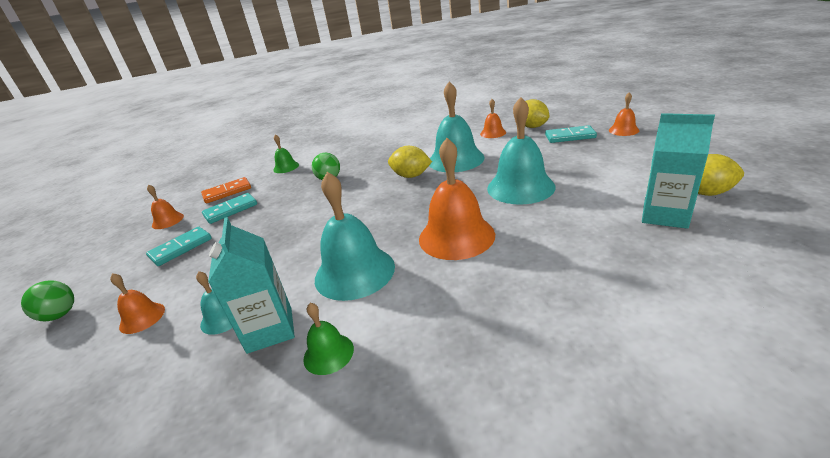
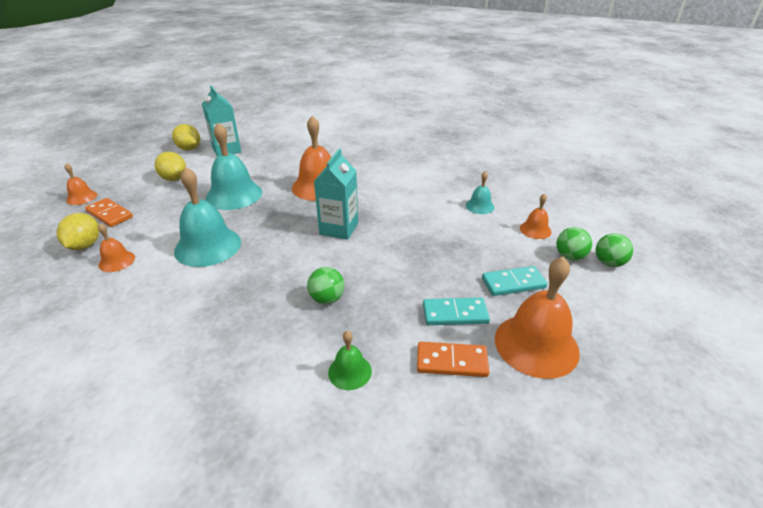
camera: 150 degrees left, 5 degrees up
(108, 301) = (570, 256): none -> green ball
(168, 220) = (536, 344): orange bell -> orange bell, size x2.00
(270, 330) = (454, 189): turquoise carton -> turquoise carton (339, 228)
(328, 353) = (432, 170): green bell -> none
(354, 272) = (392, 195): turquoise bell -> none
(411, 176) = (265, 250): yellow lemon -> yellow lemon (174, 178)
(570, 136) = (110, 214): turquoise domino -> orange domino

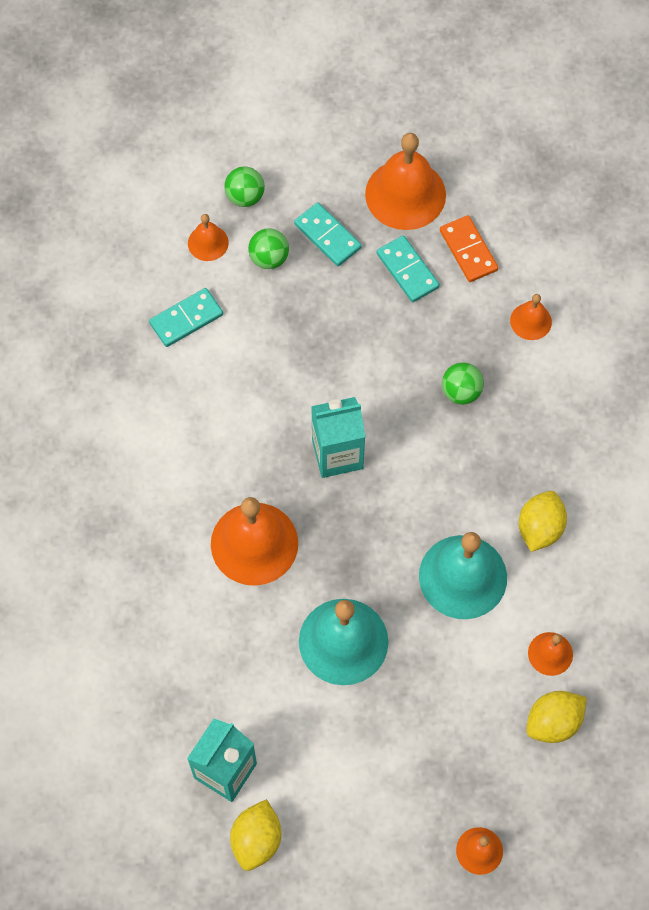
camera: 120 degrees left, 30 degrees up
(110, 214) = (486, 763): orange domino -> none
(174, 178) = (355, 768): yellow lemon -> yellow lemon (539, 528)
(349, 371) = (530, 321): green bell -> orange bell
(480, 206) = (186, 319): turquoise bell -> turquoise domino
(609, 263) = (235, 159): green ball -> green ball (269, 258)

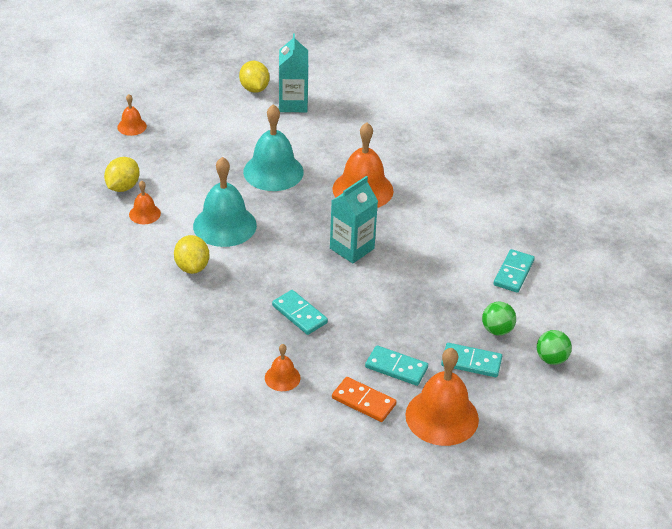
camera: 145 degrees right, 25 degrees down
(208, 243) = (546, 320): orange bell -> none
(461, 392) = (299, 314): green ball -> turquoise domino

